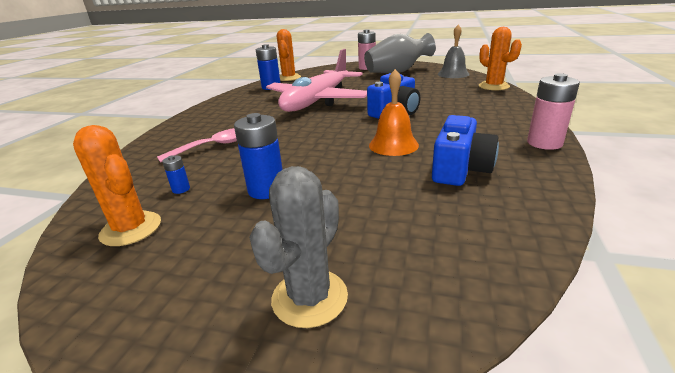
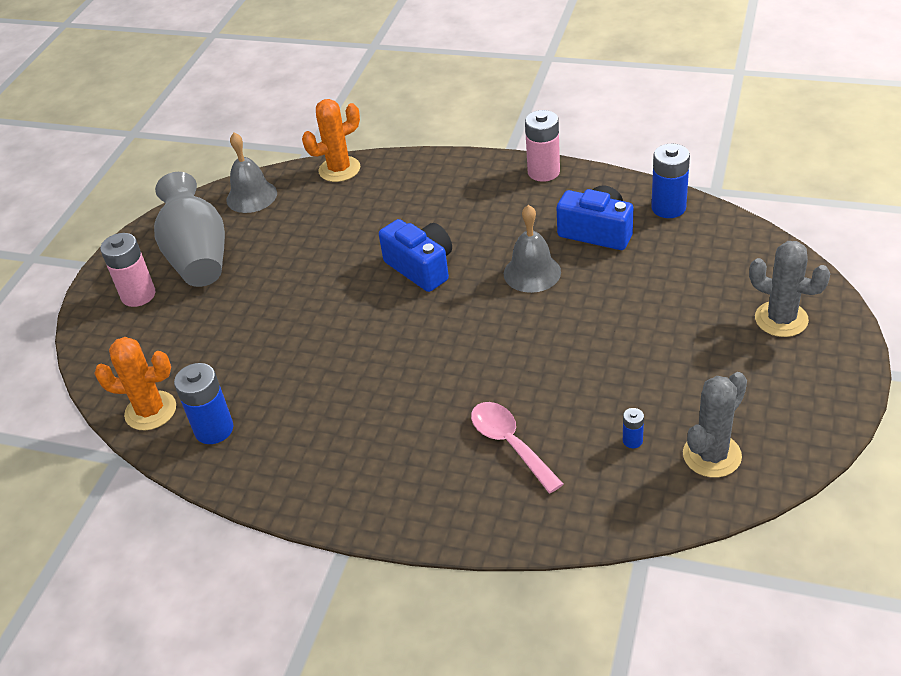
camera: 85 degrees left, 15 degrees up
(131, 229) = (712, 455): orange cactus -> grey cactus
(266, 190) = (634, 366): blue battery -> blue battery (668, 208)
(317, 101) = (336, 351): pink plane -> none
(393, 145) = (532, 272): orange bell -> grey bell

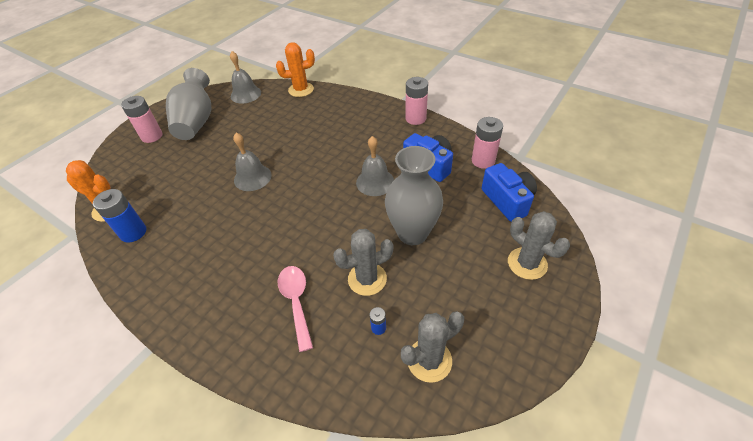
camera: 15 degrees right, 5 degrees up
(346, 312) = (252, 177): none -> grey bell
(421, 267) = (311, 160): blue camera -> blue camera (507, 201)
(588, 392) = (367, 279): none -> grey cactus
(619, 323) = (412, 233): none -> grey vase
(668, 208) = (483, 161): blue battery -> pink battery

